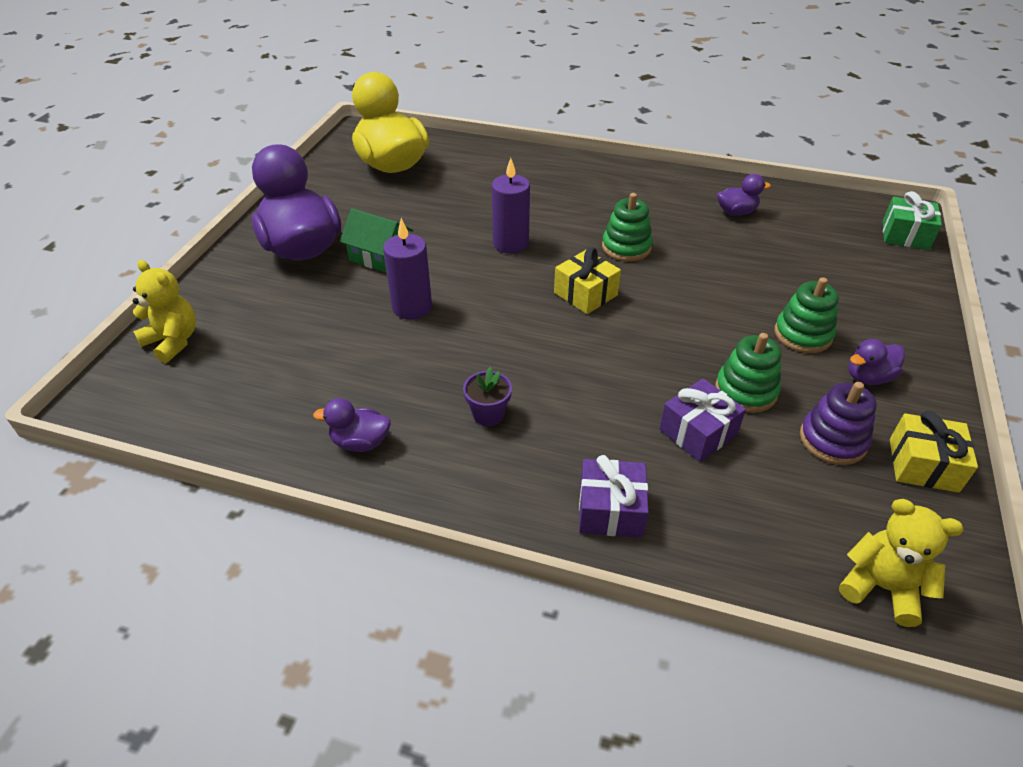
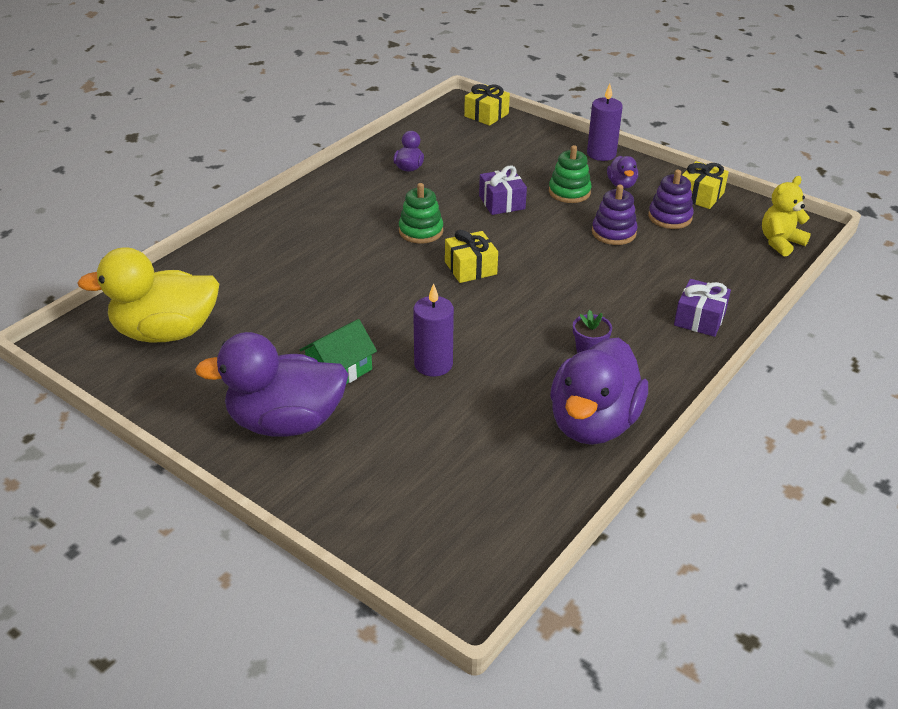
camera: 70 degrees left, 5 degrees down
(173, 341) = (396, 535): yellow teddy bear -> none
(360, 442) = (593, 423): purple duck -> purple duck, size x2.25
(510, 243) = (373, 288): purple candle -> purple candle (601, 154)
(698, 432) = (644, 264): purple gift -> purple gift (502, 202)
(745, 391) = (613, 233): green stacking toy -> purple stacking toy
(905, 235) = (486, 115): green gift -> yellow gift

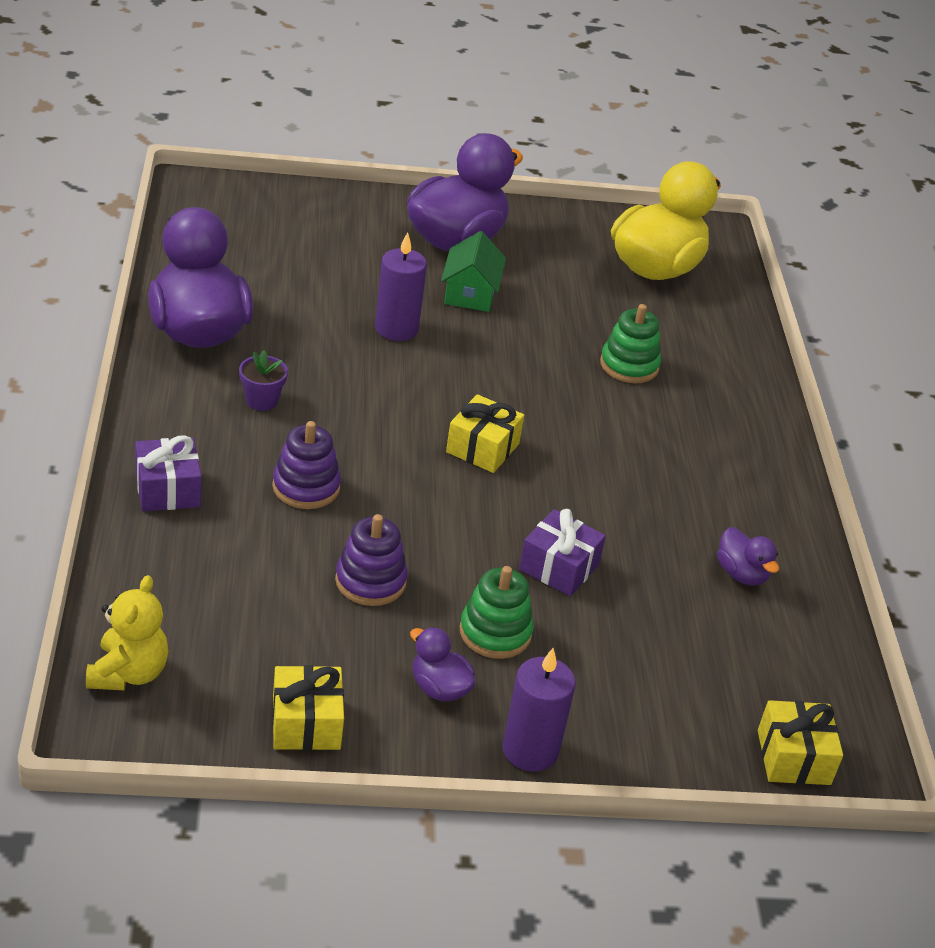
camera: 135 degrees right, 0 degrees up
(421, 231) = (594, 474): green stacking toy -> green stacking toy (629, 365)
(670, 217) = (318, 649): purple stacking toy -> purple stacking toy (306, 487)

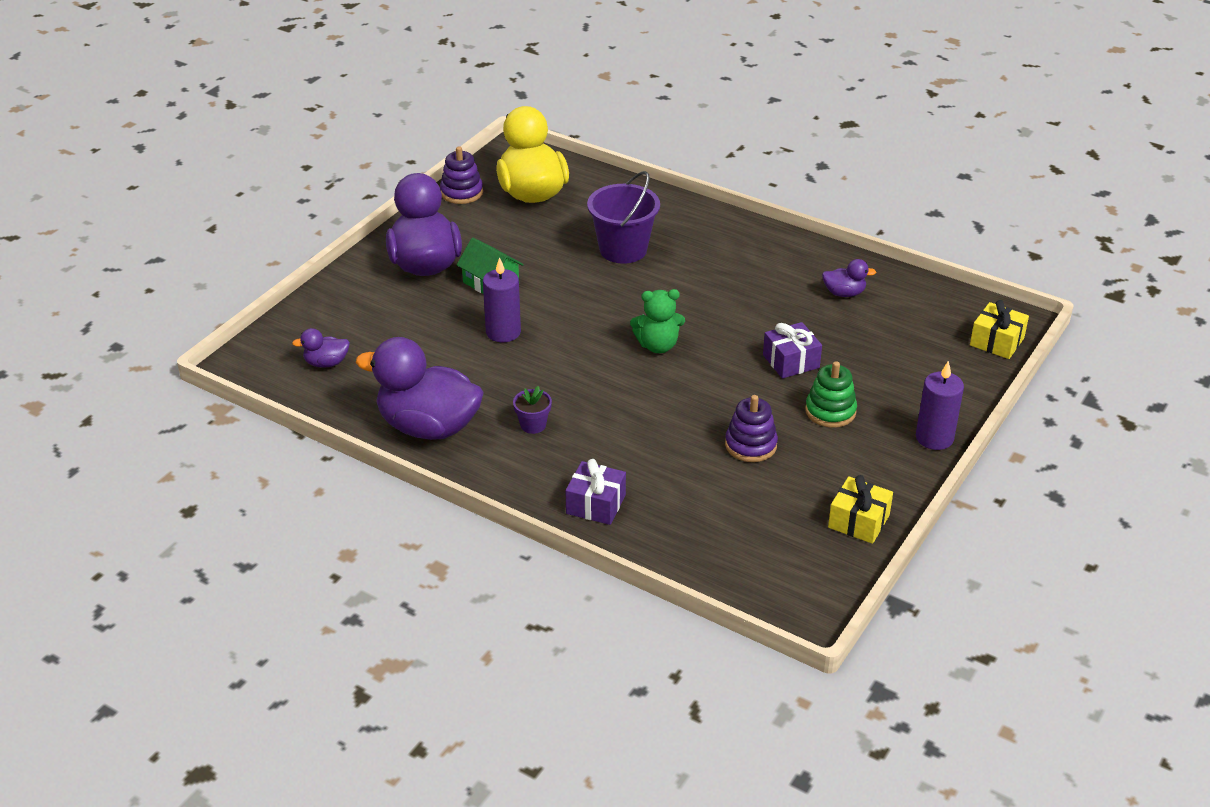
camera: 50 degrees left, 0 degrees up
(128, 673) = (766, 585): yellow teddy bear -> none
(306, 487) = (640, 439): purple stacking toy -> purple stacking toy (461, 192)
(439, 688) = (863, 453): purple duck -> purple duck (326, 363)
(482, 448) = (658, 346): yellow gift -> green teddy bear
(629, 365) = (623, 249): green stacking toy -> purple bucket

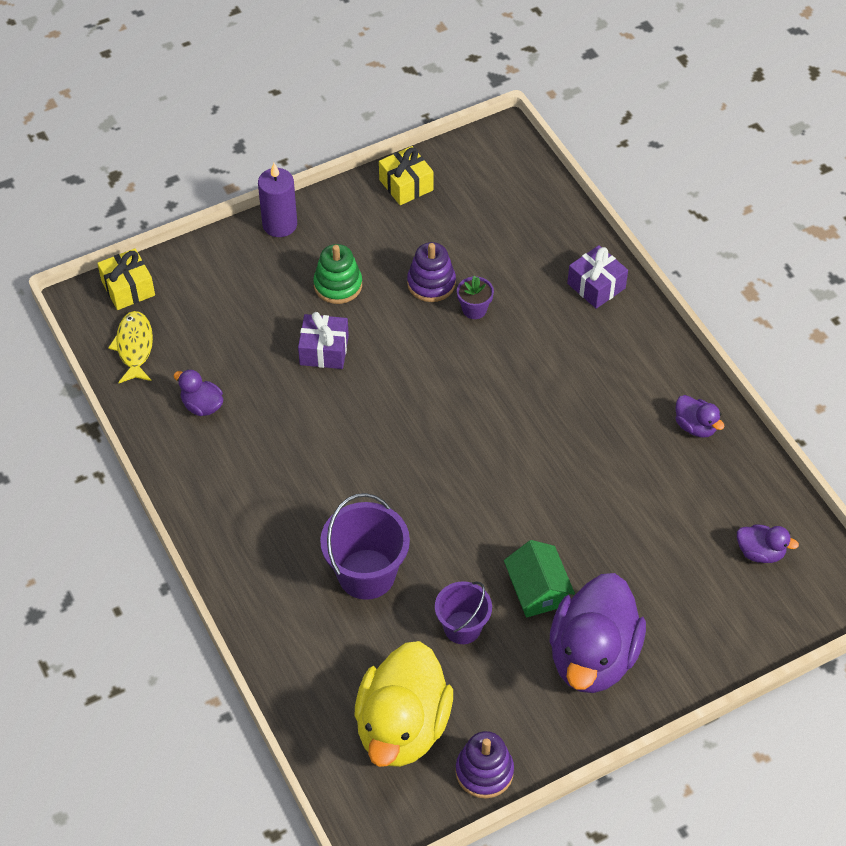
camera: 150 degrees left, 15 degrees up
(428, 427) = (695, 426): purple duck -> purple duck, size x0.44
(503, 332) = (564, 512): purple candle -> none
(530, 247) = (462, 627): none -> purple bucket
(533, 425) = (601, 386): purple flower pot -> purple flower pot (474, 309)
(658, 346) = (428, 424): green teddy bear -> none
(940, 307) = (134, 347): none -> yellow fish

